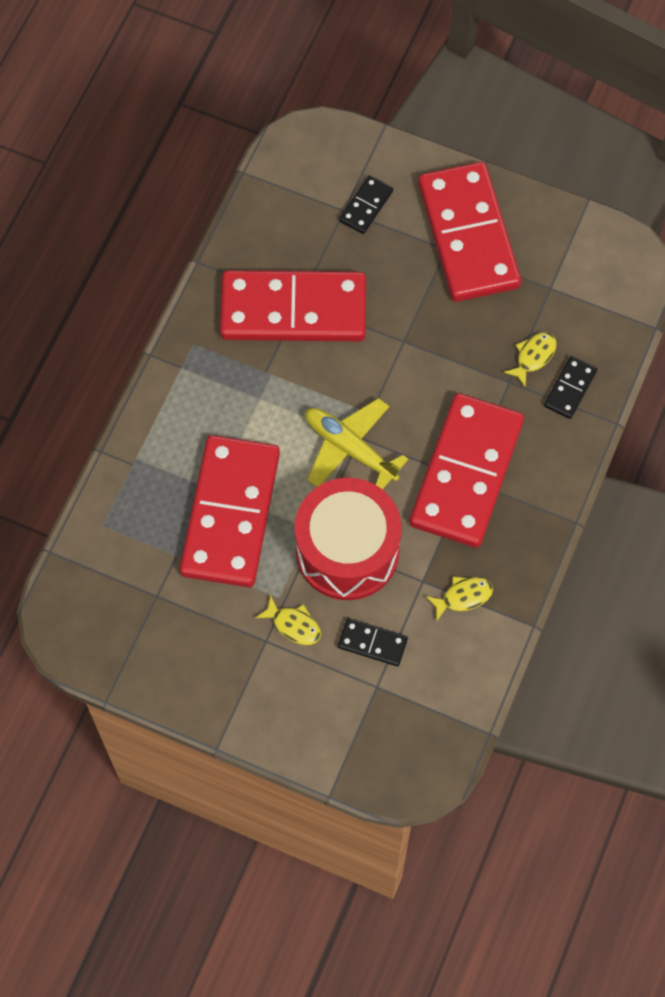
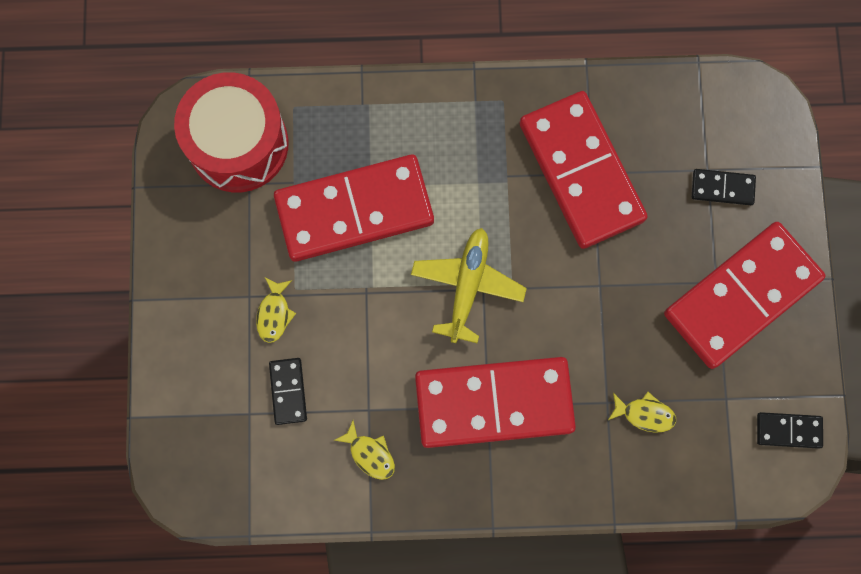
camera: 65 degrees right, 10 degrees up
(347, 551) = (366, 329): red drum -> red drum (238, 144)
(570, 388) = (628, 463): black domino -> black domino (788, 430)

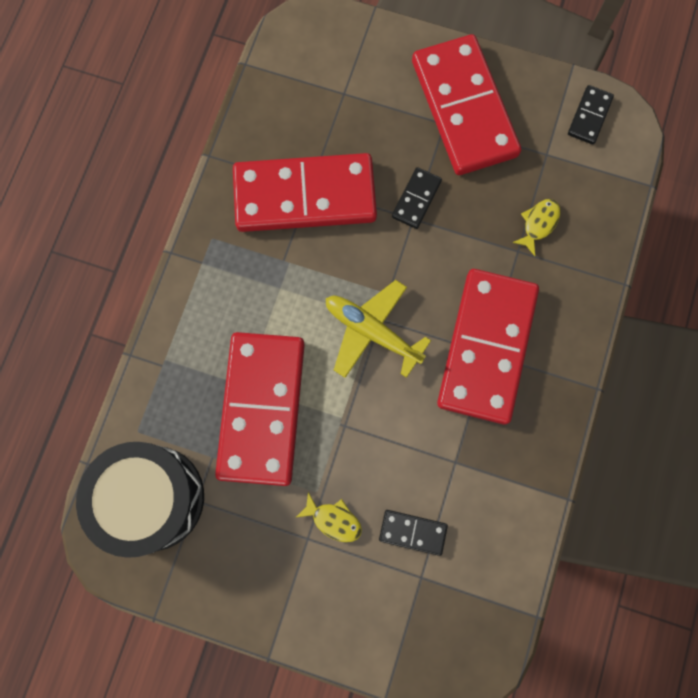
camera: 70 degrees left, 0 degrees up
(238, 144) = (152, 498): red drum -> black drum
(370, 454) = (496, 475): yellow fish -> none
(722, 188) = (364, 87): black domino -> black domino (416, 199)

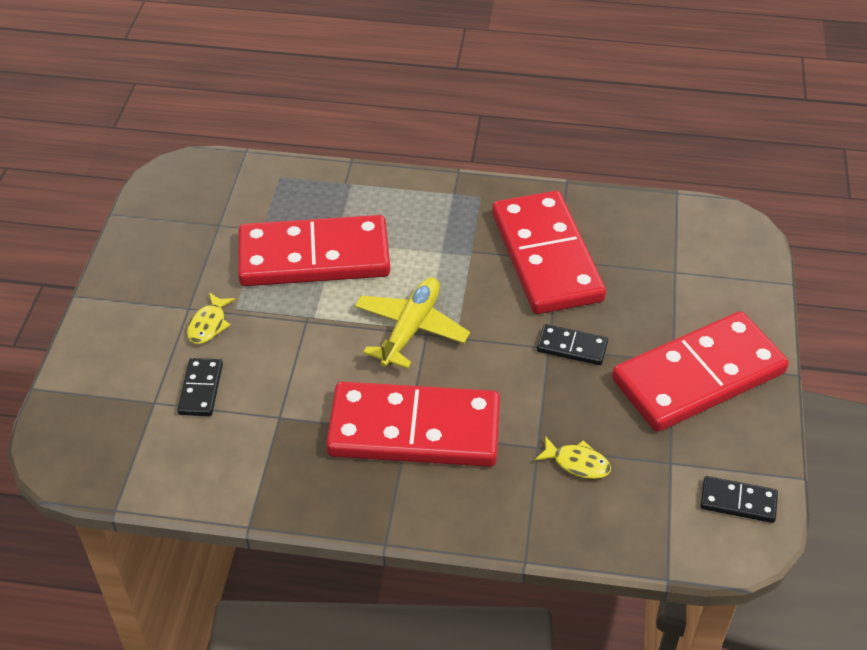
camera: 80 degrees right, 30 degrees down
(152, 498) = (219, 196): black drum -> none

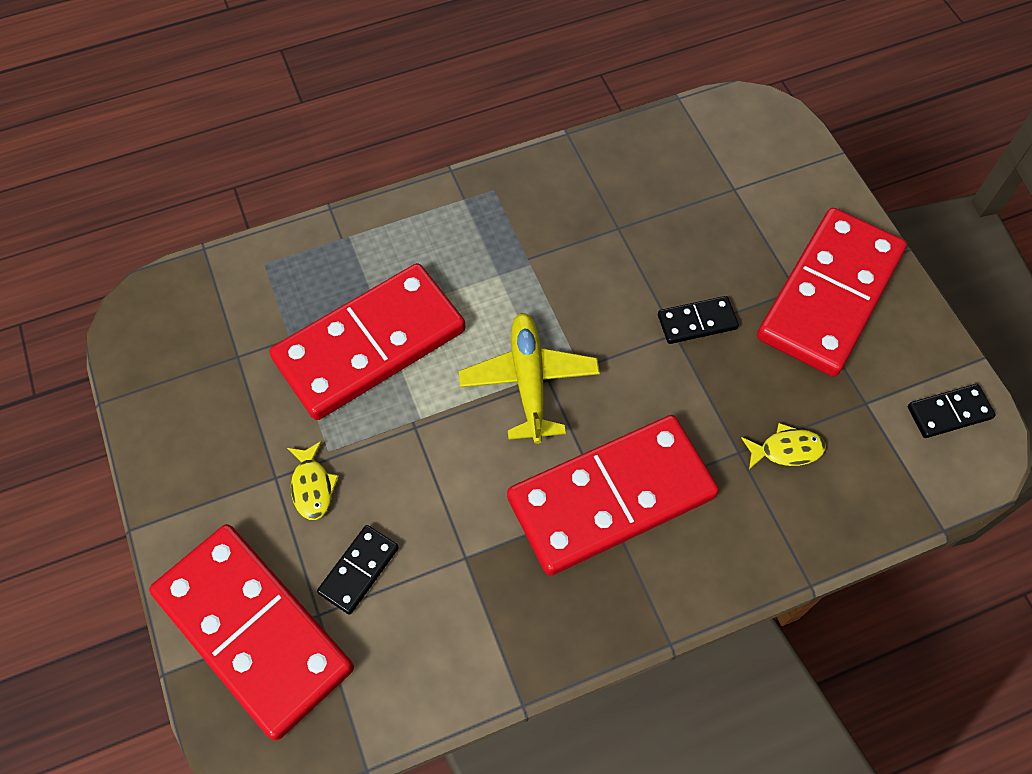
camera: 30 degrees left, 15 degrees up
(201, 389) = (358, 570): black domino -> black domino turned 60 degrees clockwise
(546, 257) = (605, 230): red domino -> red domino (253, 631)

